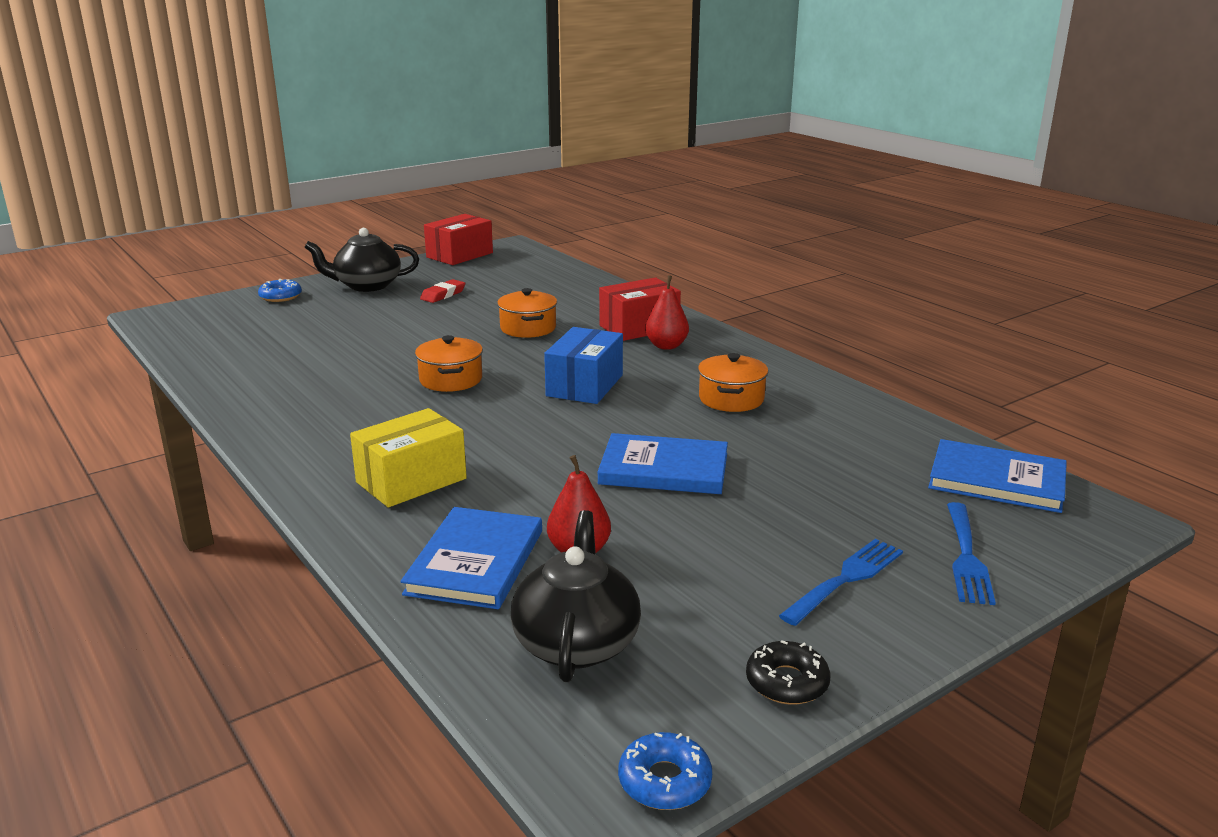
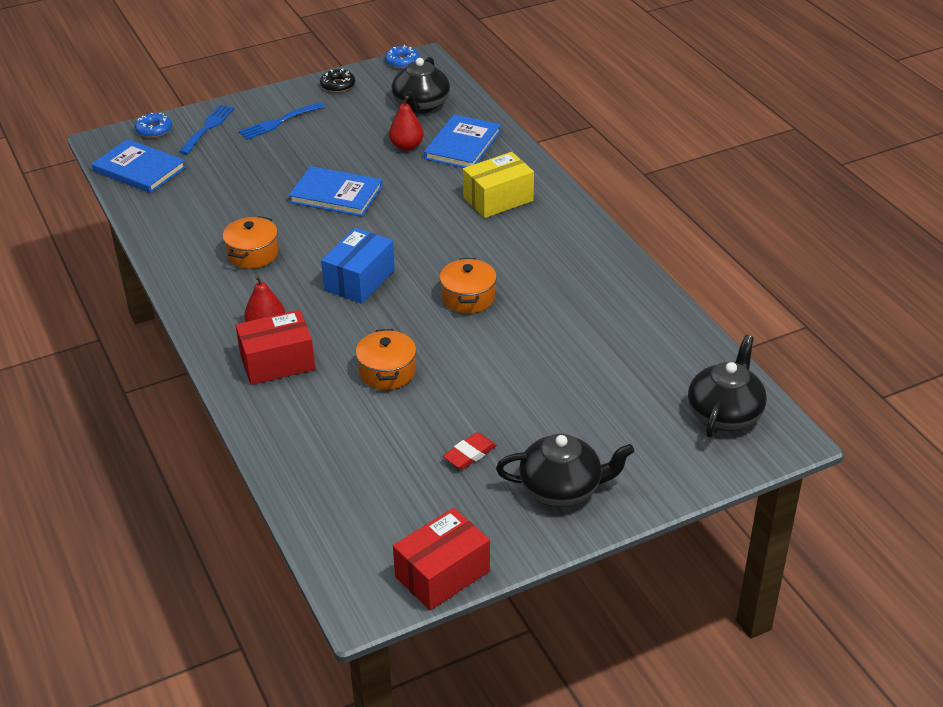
camera: 170 degrees left, 15 degrees up
(202, 324) = (725, 414): none -> black teapot
(280, 296) = (660, 470): blue donut -> blue donut (154, 130)

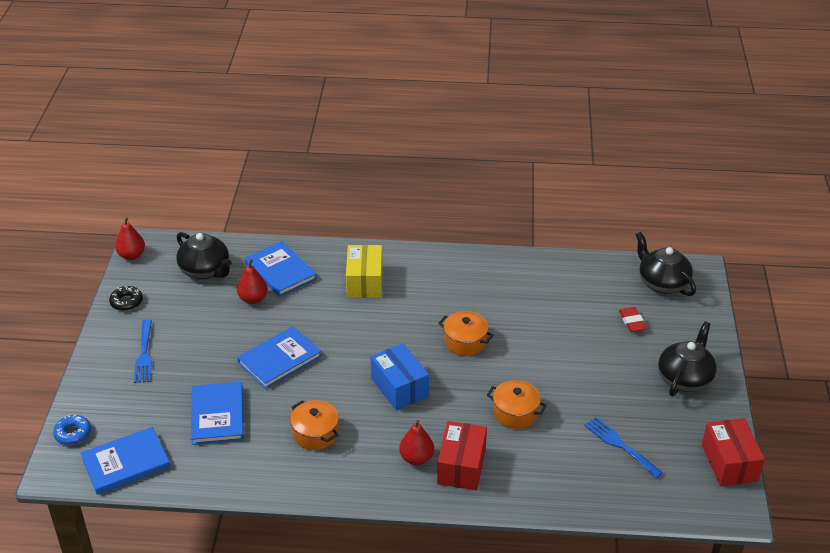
camera: 60 degrees left, 0 degrees up
(208, 127) = (106, 398): blue fork -> blue fork (620, 445)
(233, 191) = (218, 415): none -> blue book
(402, 61) = (132, 255): blue donut -> red pear
(469, 454) = (627, 406): red eraser -> red eraser (632, 322)

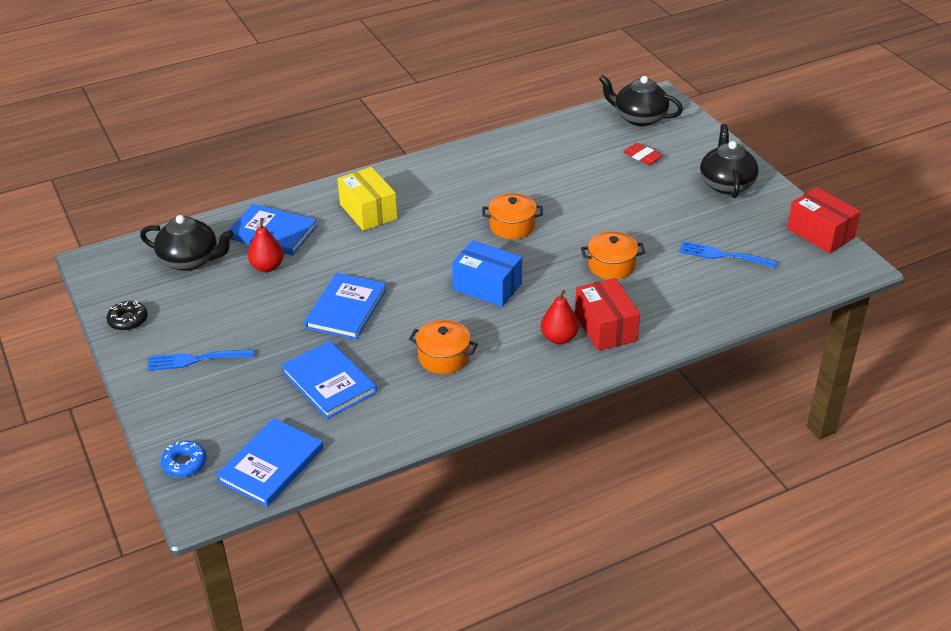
camera: 30 degrees left, 0 degrees up
(132, 255) = (92, 276): red pear -> none
(144, 354) = (195, 360): blue fork -> blue fork turned 120 degrees clockwise

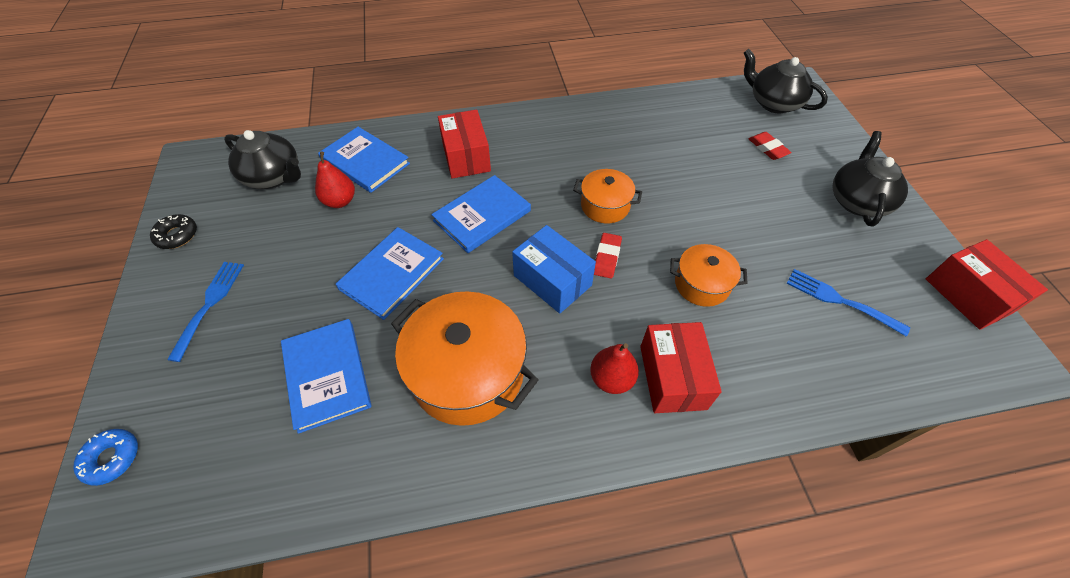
camera: 15 degrees right, 15 degrees up
(195, 360) = (209, 304): blue fork -> blue fork turned 90 degrees clockwise
(271, 465) = (201, 492): blue book -> blue book (482, 216)
(368, 211) = (466, 157): yellow box -> red box
(443, 357) = (468, 372): orange pot -> orange pot, size x1.83
(527, 262) = (607, 257): none -> red eraser

